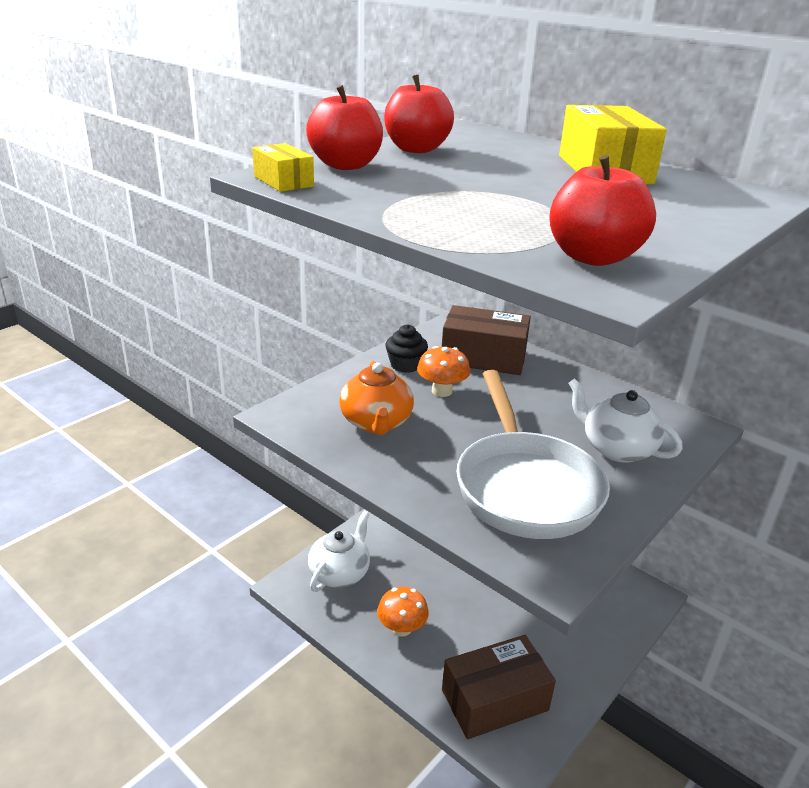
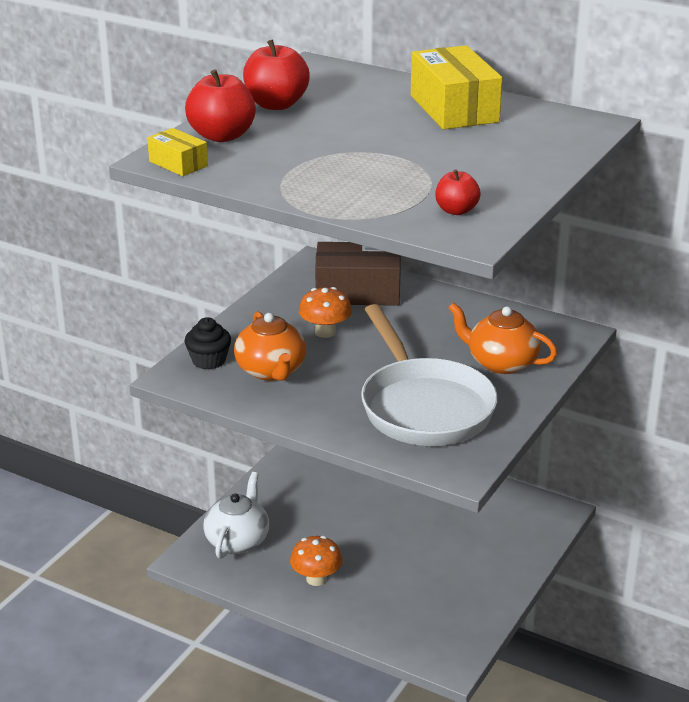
camera: 10 degrees left, 0 degrees up
(405, 365) = (281, 311): black cupcake -> black cupcake (209, 360)
(494, 700) = (420, 622): brown box -> none
(593, 257) = (456, 210): red apple -> red apple, size x0.58
(617, 449) = (501, 363): white teapot -> orange teapot

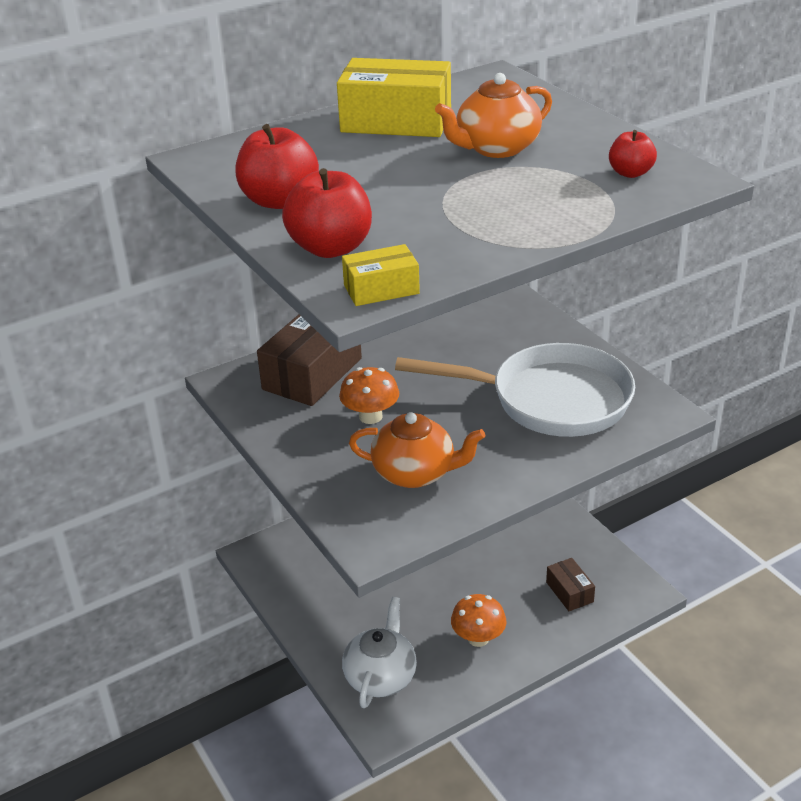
camera: 60 degrees left, 5 degrees up
(209, 360) = (359, 511): black cupcake -> none
(237, 540) = (381, 677): white teapot -> white teapot turned 60 degrees clockwise
(413, 616) = (569, 592): none -> brown box
(501, 363) = (508, 336): orange teapot -> orange teapot (496, 148)

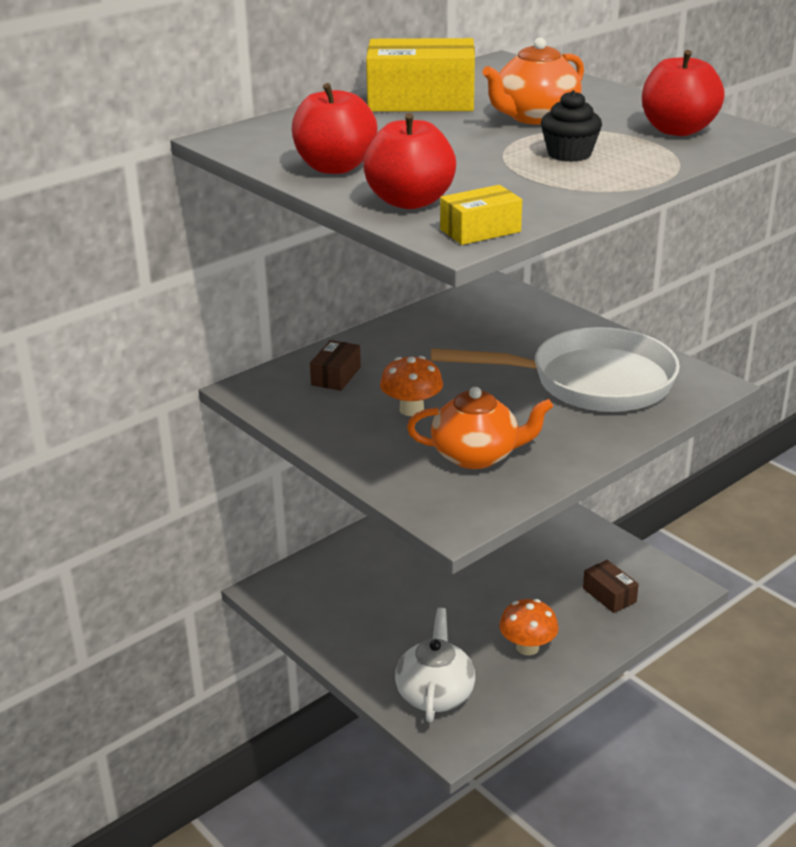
camera: 10 degrees left, 5 degrees down
(312, 373) = (336, 376): brown box -> brown box, size x0.51
(509, 197) = (569, 154): none -> black cupcake
(630, 173) = (677, 130): red apple -> red apple, size x1.72

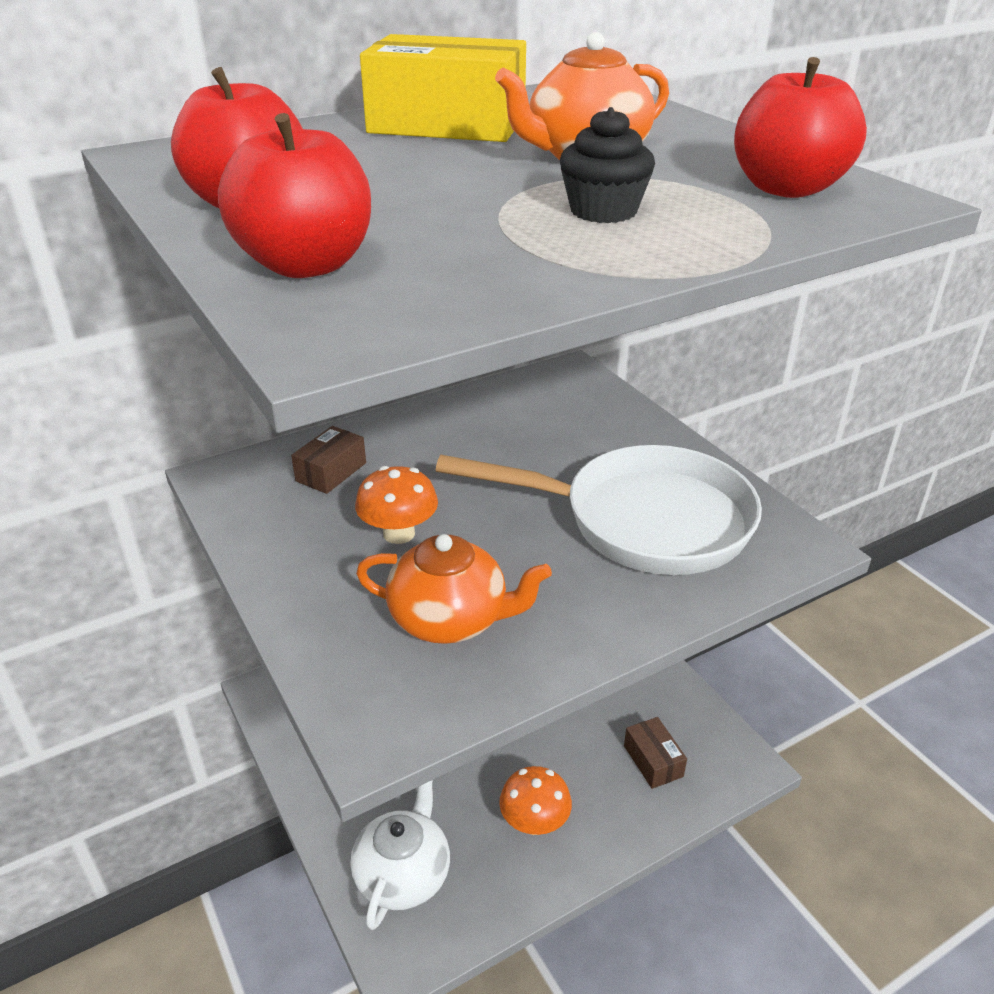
camera: 10 degrees right, 5 degrees up
(480, 230) = (373, 327): yellow box -> none

